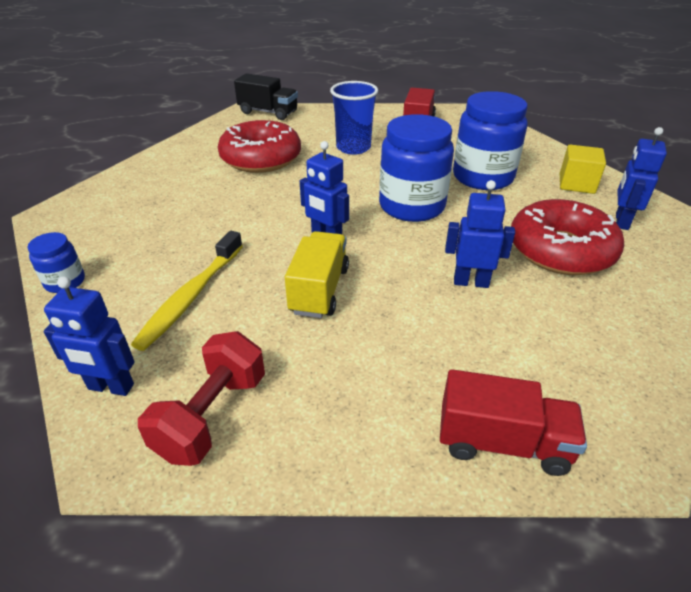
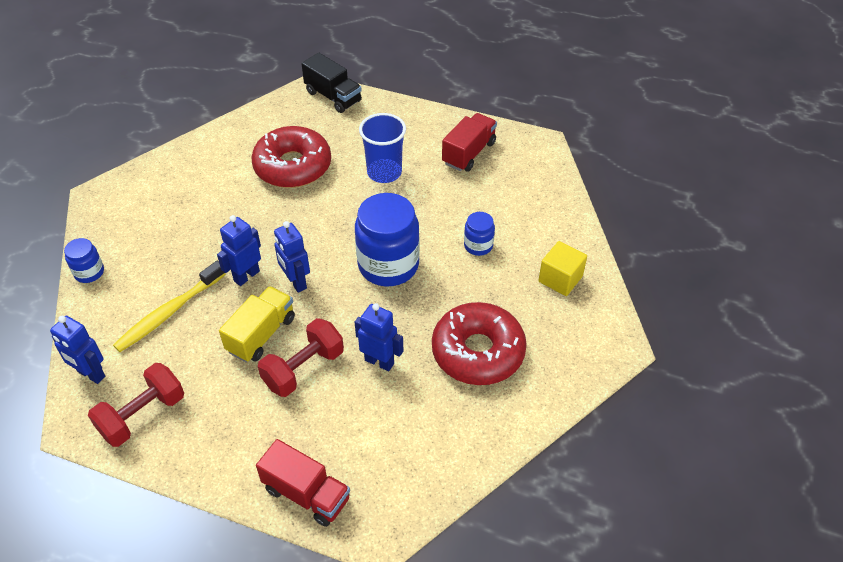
camera: 20 degrees right, 10 degrees up
(392, 309) = (303, 369): none -> red dumbbell
(483, 177) = (478, 245): blue jar -> blue jar, size x0.49
(621, 221) = (560, 336): blue robot -> blue robot (246, 276)

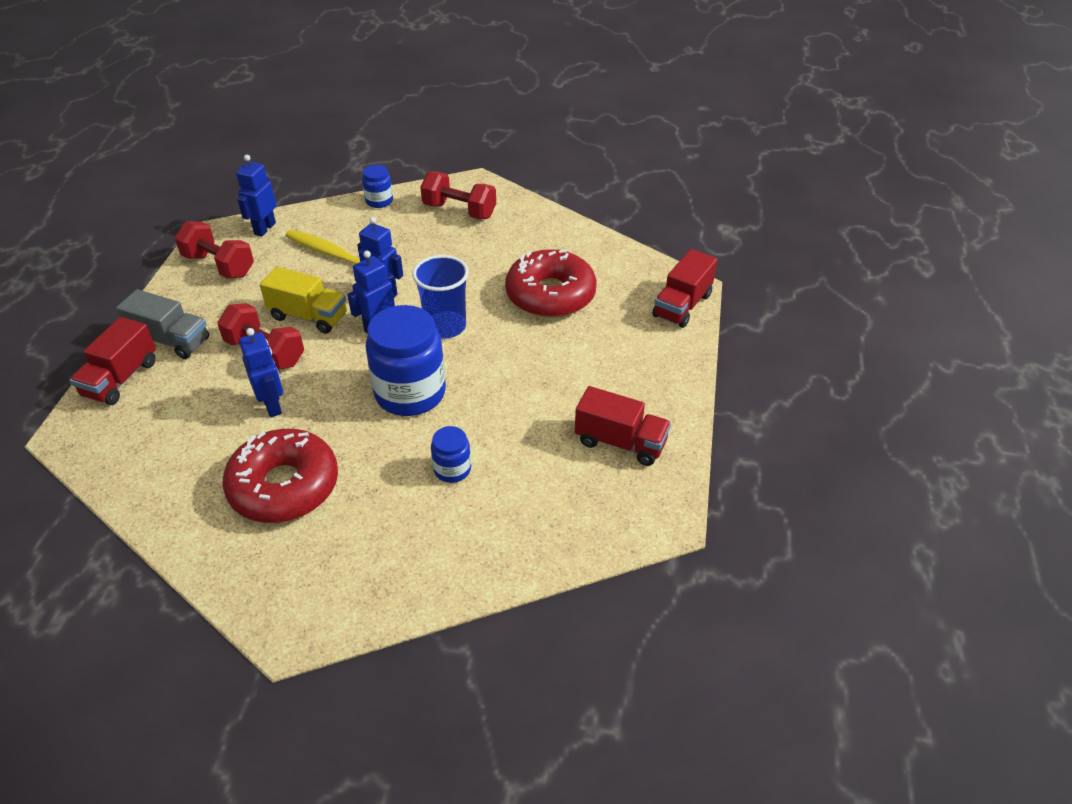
camera: 80 degrees right, 5 degrees down
(139, 212) = (459, 211): none -> red dumbbell
(259, 452) = (171, 340): none -> grey truck
(333, 96) = (682, 305): black truck -> red truck
(379, 361) = (272, 405): blue robot -> blue robot turned 45 degrees counterclockwise
(384, 172) = (561, 368): blue cup -> blue cup (445, 327)
(560, 279) = (404, 560): yellow cube -> none

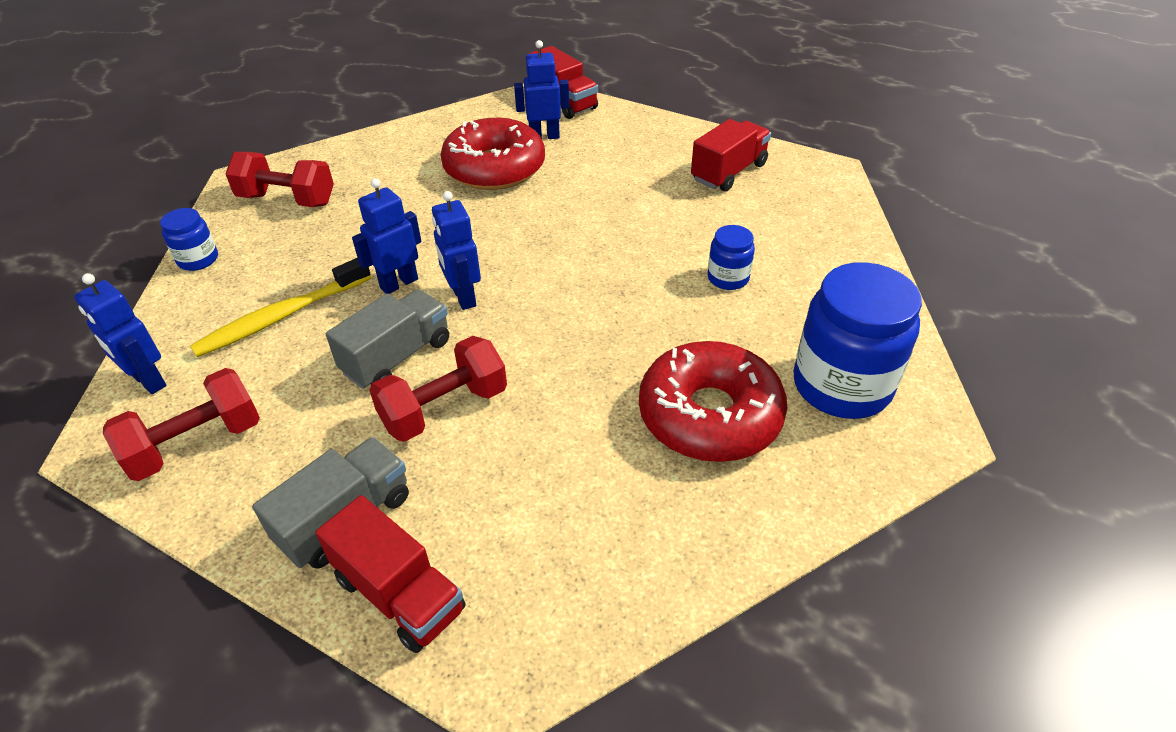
camera: 70 degrees left, 0 degrees up
(272, 405) = (558, 412): blue robot -> blue robot (544, 136)
(308, 316) = (397, 357): yellow truck -> grey truck
(410, 393) = (596, 289): blue jar -> blue jar (841, 385)
(445, 327) = (498, 246): blue cup -> none
(459, 211) = (287, 200): red dumbbell -> red dumbbell turned 60 degrees clockwise

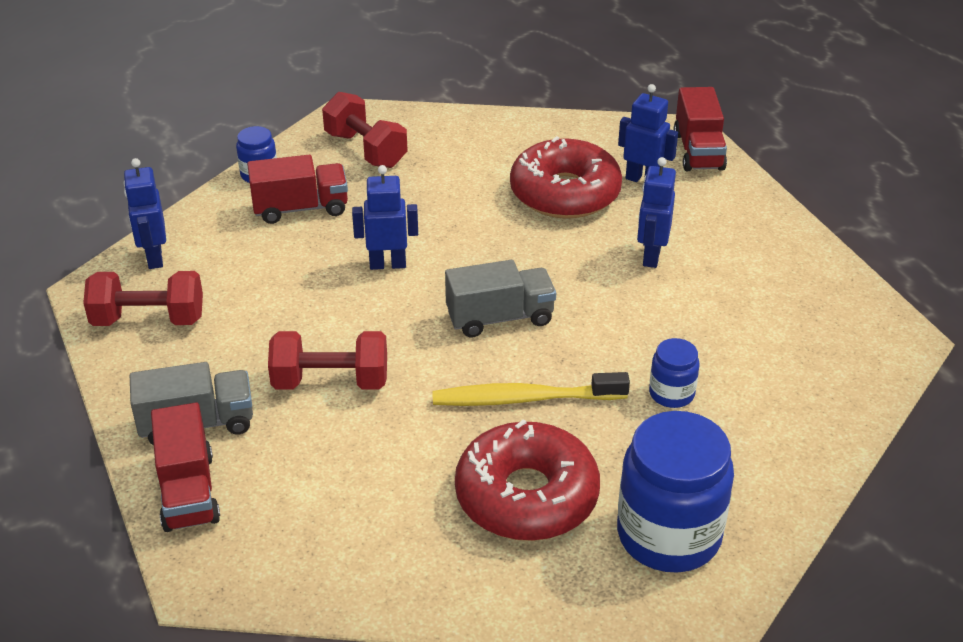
camera: 35 degrees right, 5 degrees down
(282, 316) = (279, 251): yellow toothbrush -> yellow toothbrush (524, 399)
(397, 357) = (333, 324): grey truck -> grey truck (500, 318)
(463, 297) = (426, 300): blue robot -> blue robot (651, 256)
(728, 172) = (789, 294): red truck -> red truck (300, 208)

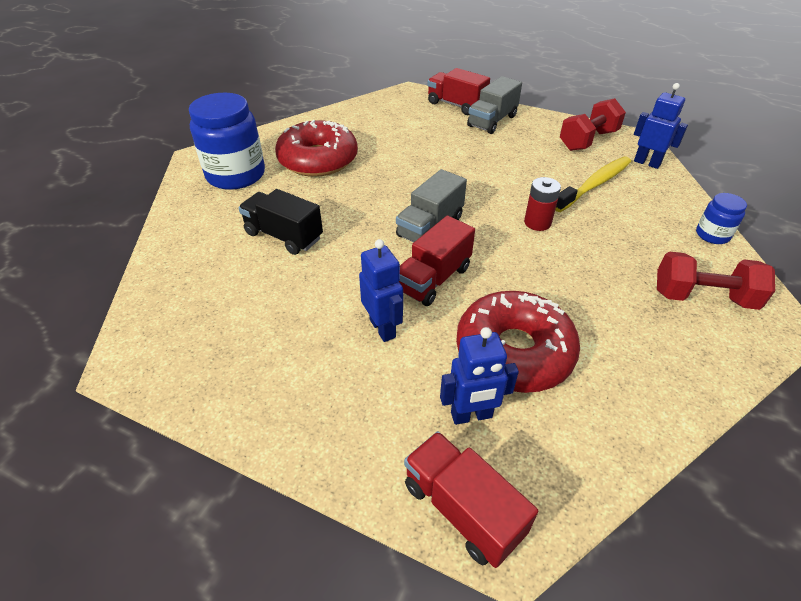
camera: 140 degrees right, 5 degrees up
(300, 208) = (645, 228): red truck -> red truck (433, 279)
(330, 382) = (466, 157): red dumbbell -> none
(387, 264) = (537, 223): blue robot -> red battery
(524, 399) = (364, 194): yellow toothbrush -> yellow toothbrush (594, 184)
(671, 393) = (284, 236): blue jar -> black truck

